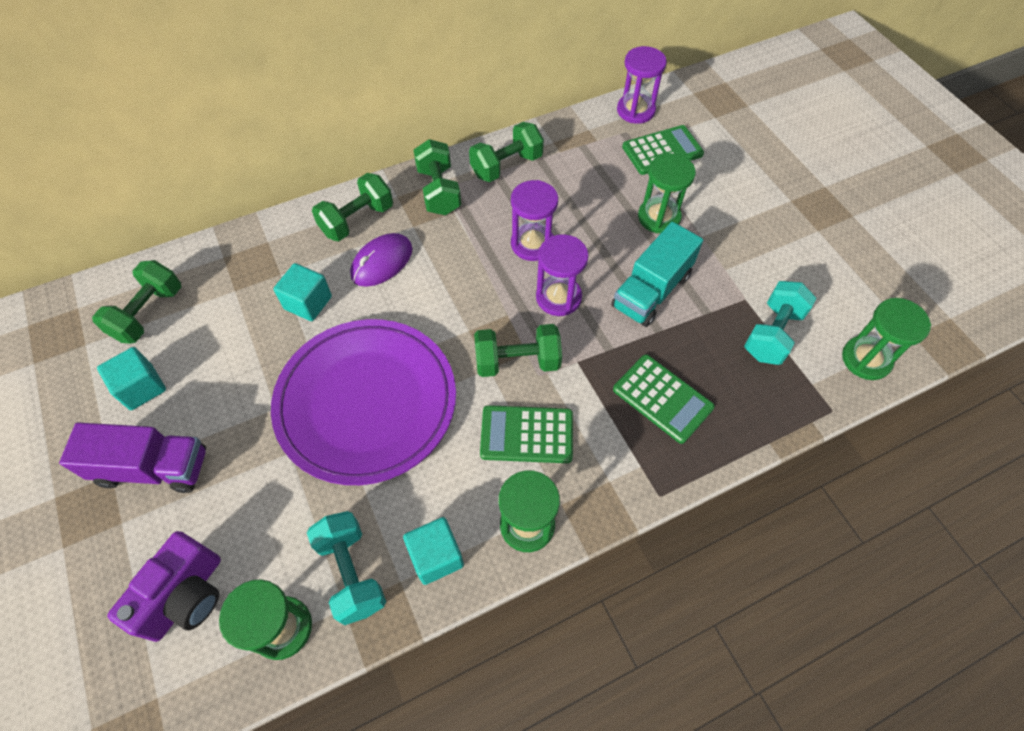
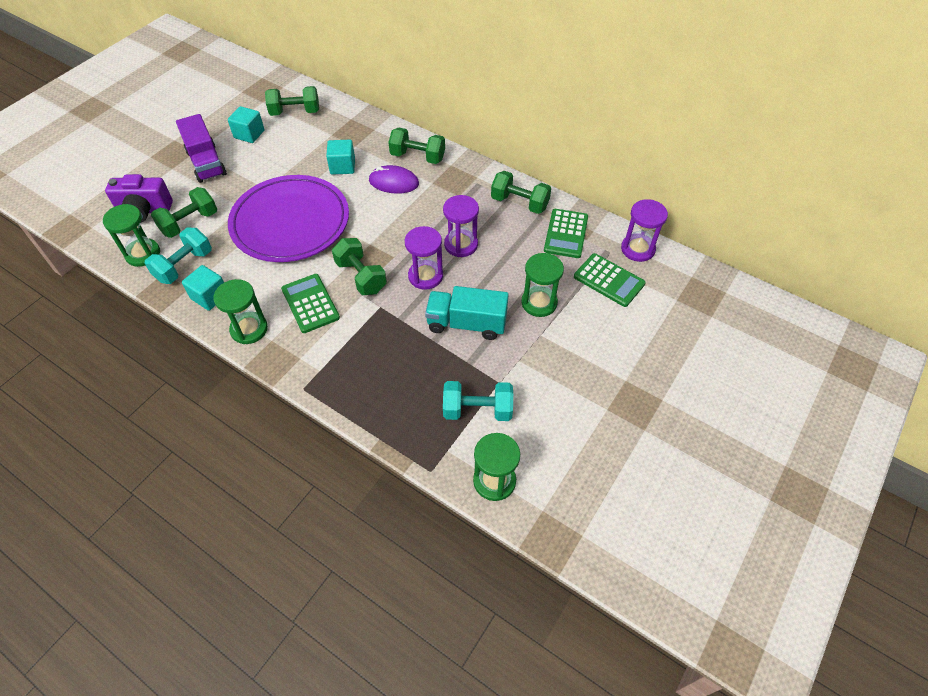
camera: 60 degrees right, 5 degrees down
(439, 191) = (470, 181): green dumbbell -> green dumbbell (189, 223)
(662, 398) = (379, 363): green calculator -> green calculator (566, 234)

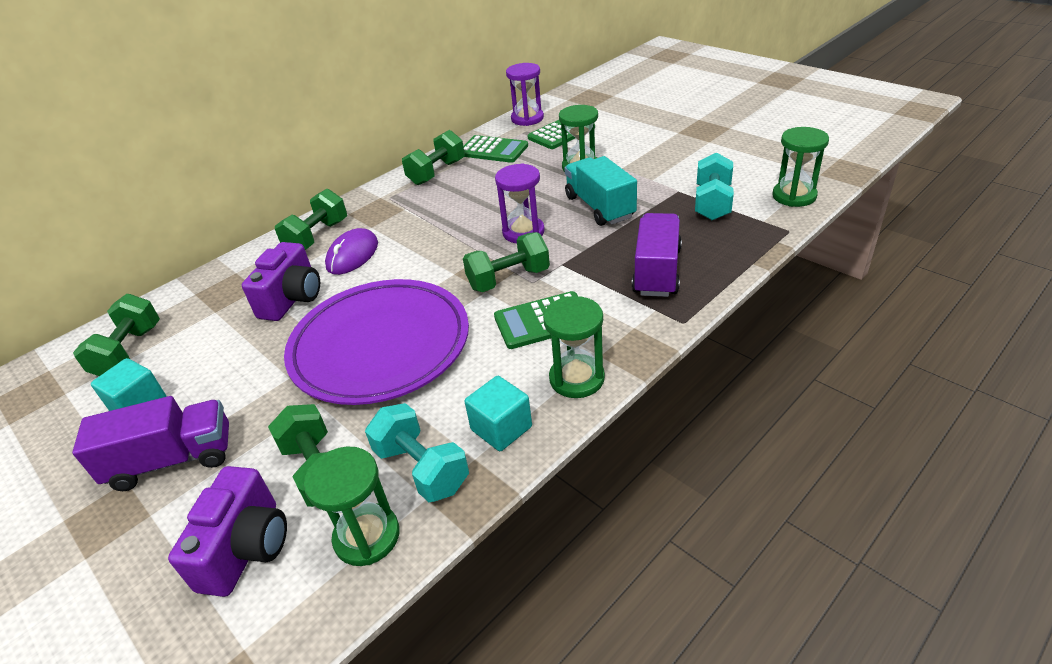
camera: 75 degrees left, 15 degrees down
(342, 166) = (292, 299): turquoise cube -> purple camera
(368, 369) = (657, 271): none -> purple truck
(461, 245) = (483, 209): purple hourglass -> none
(466, 324) = (599, 207): turquoise truck -> turquoise truck turned 135 degrees clockwise

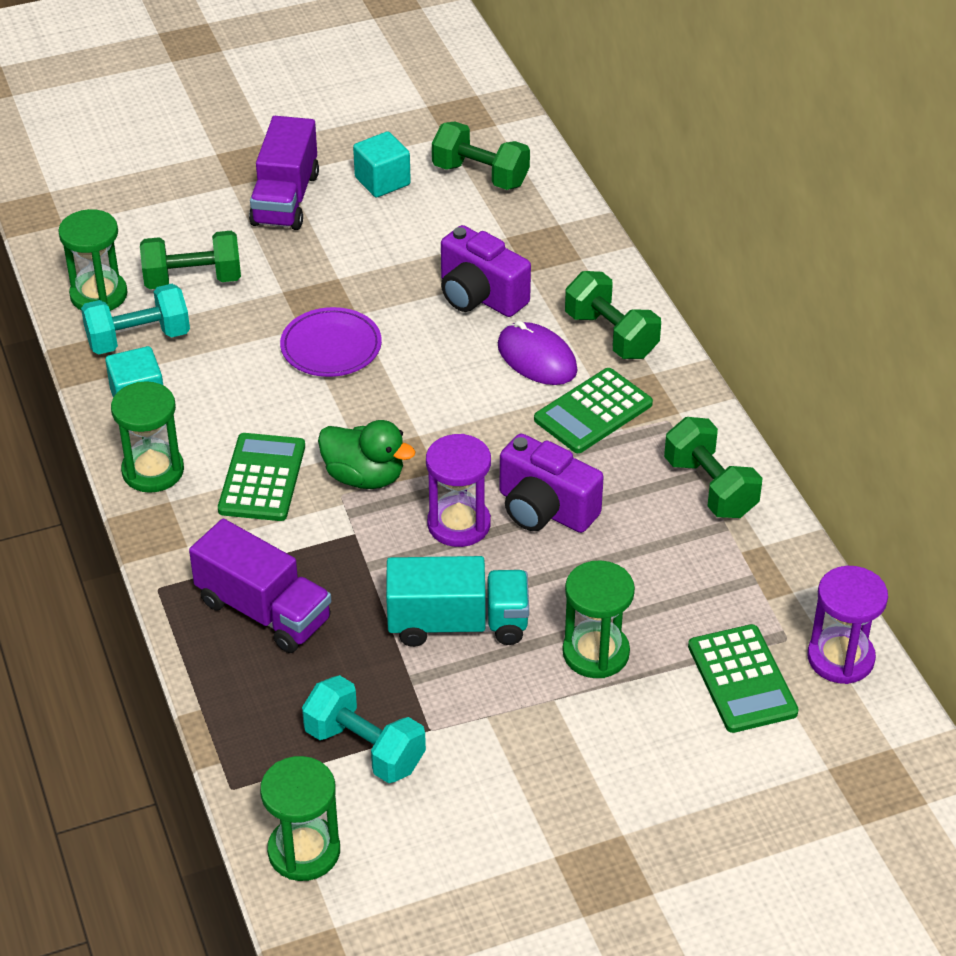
camera: 110 degrees right, 5 degrees up
(247, 548) = (147, 233): purple camera -> purple camera (545, 509)
(380, 346) = (331, 347): purple plate -> purple plate, size x0.48
(493, 150) = (741, 573): green calculator -> green calculator (593, 412)
(508, 279) = (364, 477): green dumbbell -> green duck

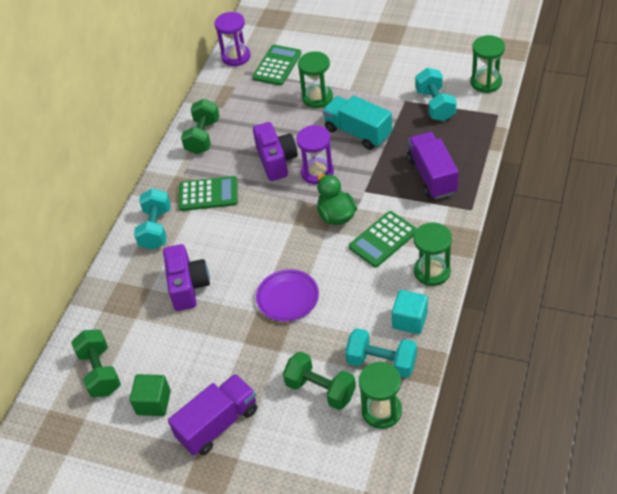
camera: 135 degrees left, 5 degrees up
(382, 181) = (153, 403): turquoise cube -> green cube
(537, 358) = (201, 235): purple mouse -> none
(611, 335) = (156, 229): green dumbbell -> turquoise dumbbell

